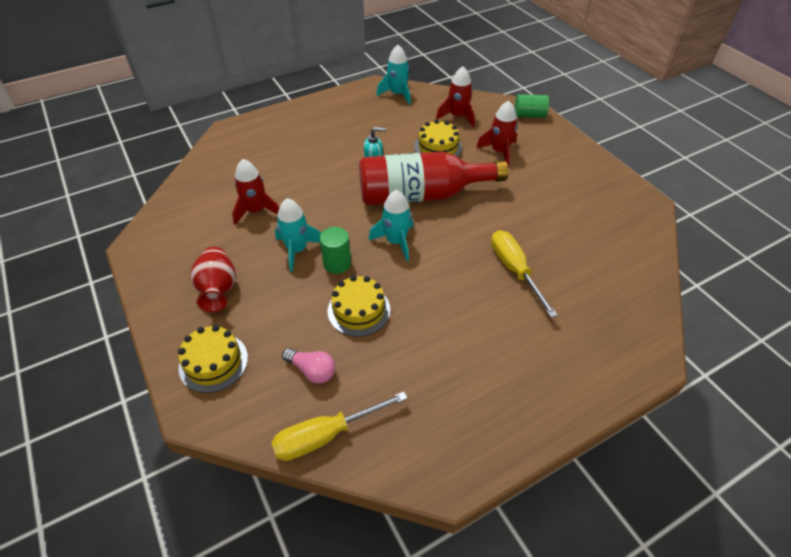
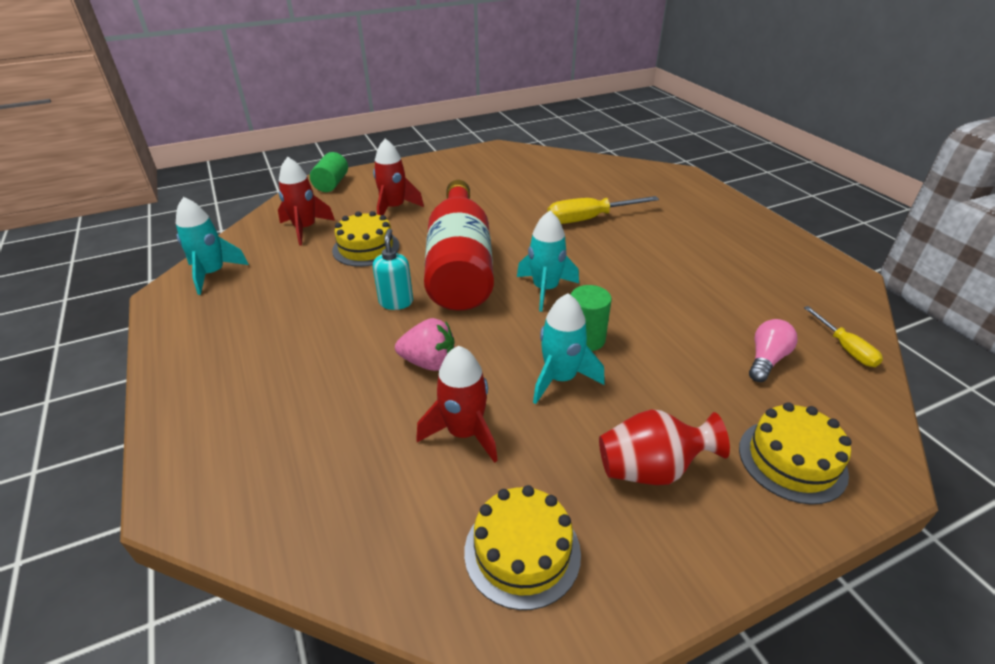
camera: 85 degrees left, 10 degrees down
(314, 191) = (429, 362): none -> pink strawberry
(326, 435) = (845, 348): yellow screwdriver -> yellow screwdriver, size x0.60
(359, 310) = (663, 321): yellow cake -> yellow cake (522, 551)

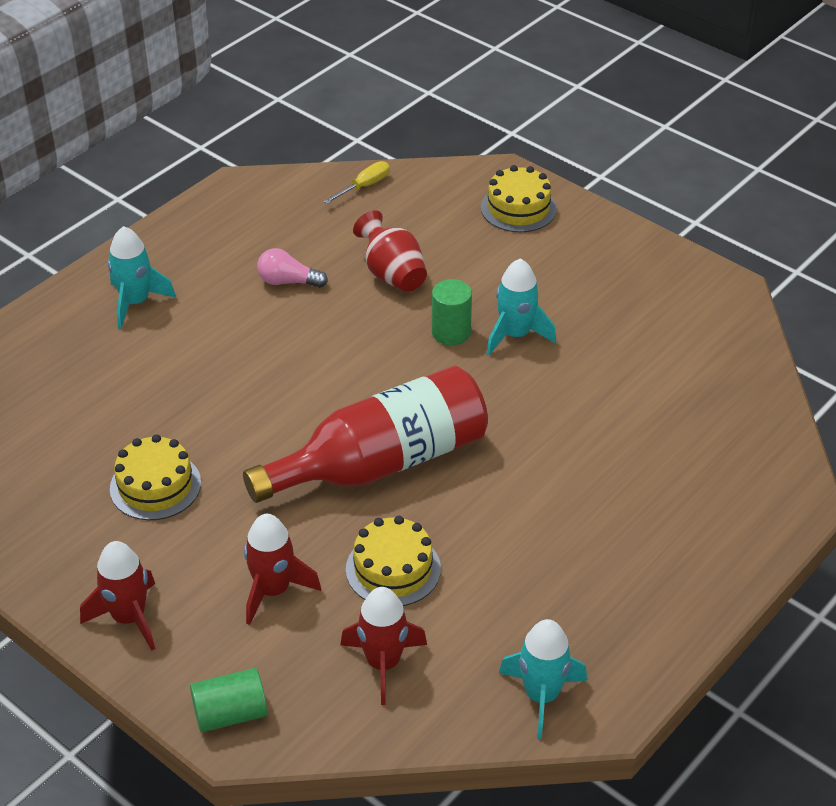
camera: 115 degrees left, 5 degrees up
(396, 302) = (483, 488): turquoise soap dispenser -> none
(429, 362) = (554, 423): pink strawberry -> none
(464, 433) = (616, 371): red rocket -> red rocket (129, 618)
(522, 551) = (688, 311): yellow cake -> yellow cake (155, 486)
(545, 289) = (386, 380): turquoise rocket -> turquoise rocket (135, 302)
(589, 219) = (206, 383): yellow screwdriver -> none
(651, 469) = (576, 269): red vase -> red vase (392, 274)
(766, 360) = (409, 226): pink light bulb -> pink light bulb (288, 281)

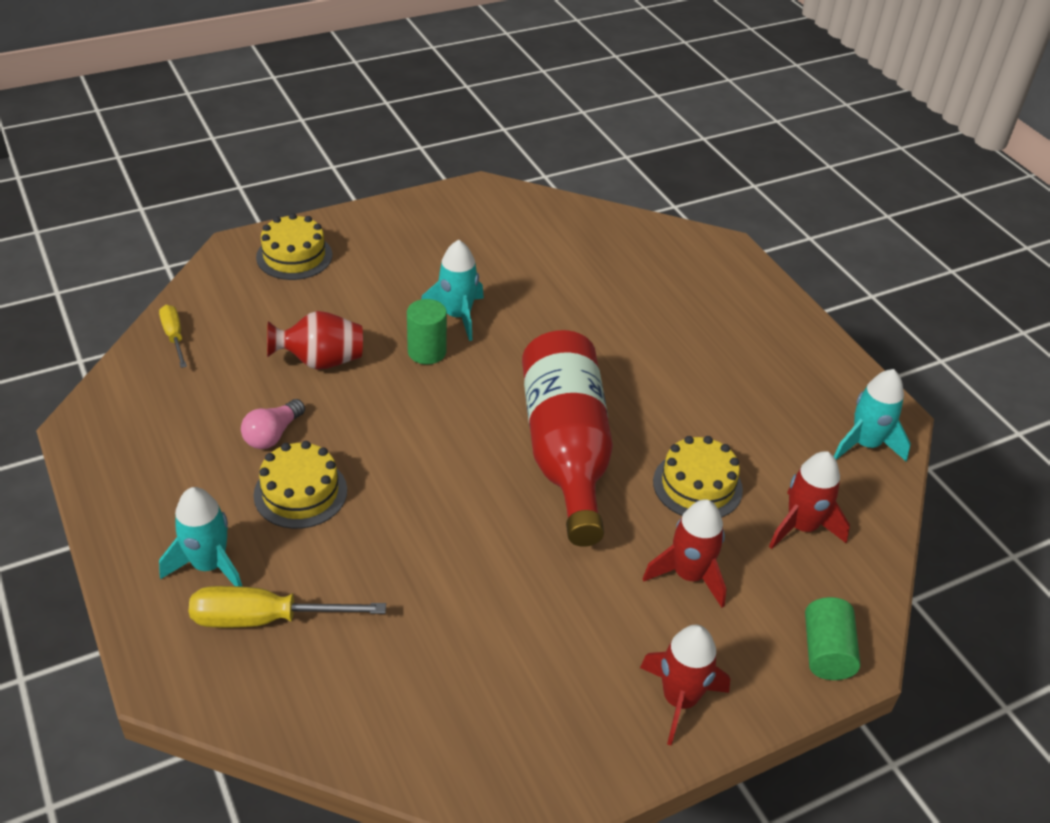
camera: 70 degrees left, 0 degrees up
(99, 350) = (265, 619): none -> yellow screwdriver
(155, 486) = (506, 627): yellow cake -> yellow cake (300, 492)

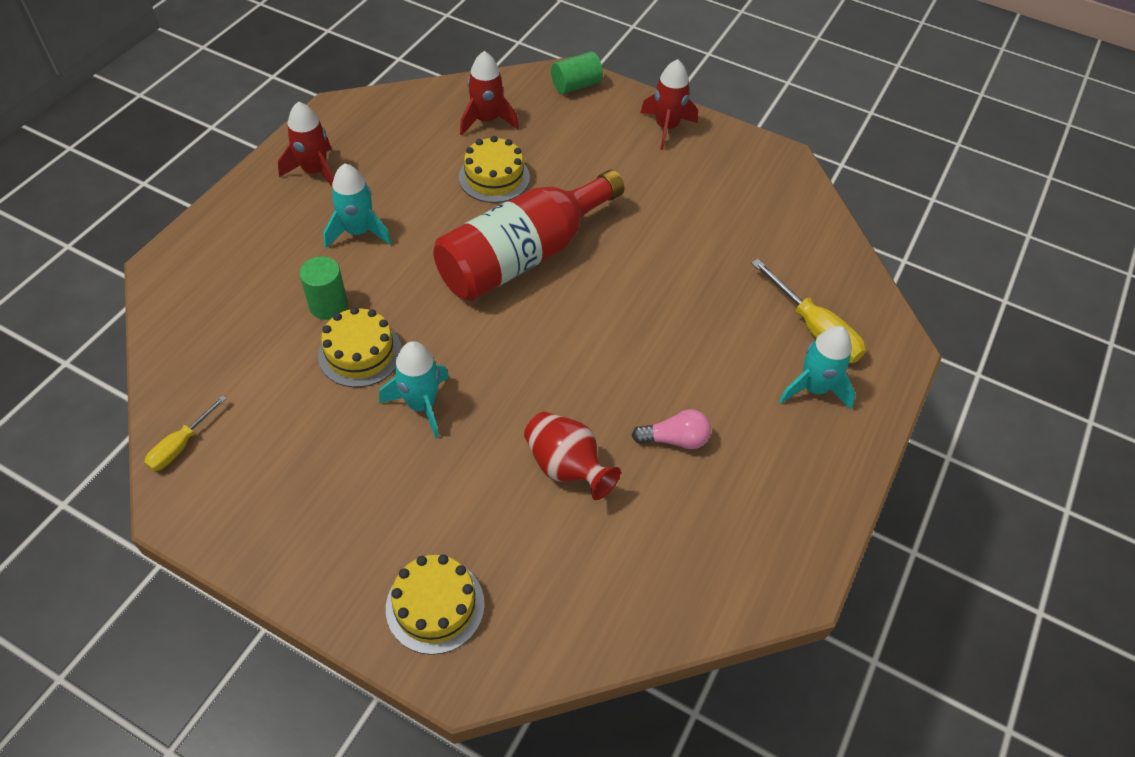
camera: 125 degrees left, 10 degrees up
(174, 336) = (640, 613): yellow screwdriver -> yellow screwdriver (181, 445)
(300, 492) = (707, 381): yellow cake -> yellow cake (360, 353)
(427, 352) = (488, 398): green cylinder -> green cylinder (328, 305)
(689, 575) = (576, 154): red rocket -> red rocket (315, 171)
(865, 444) = (378, 114): turquoise rocket -> turquoise rocket (358, 232)

